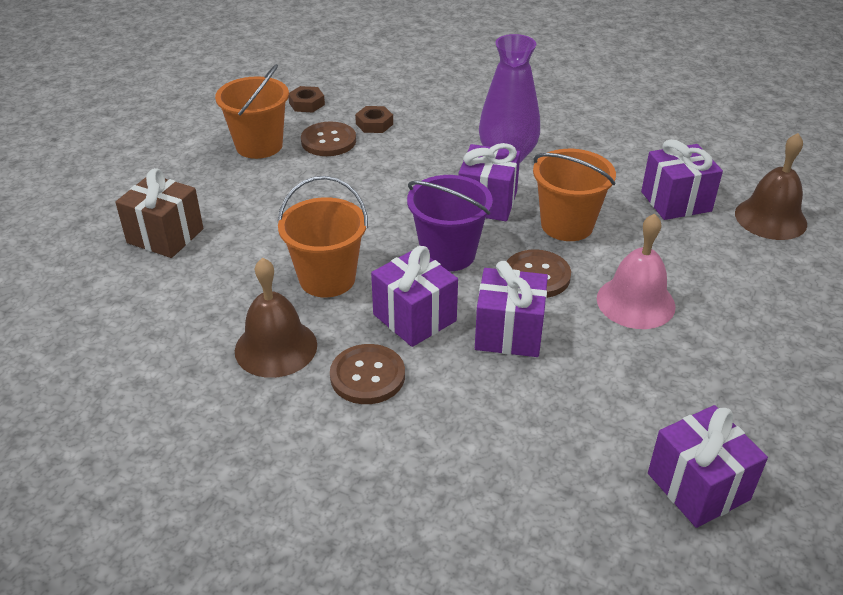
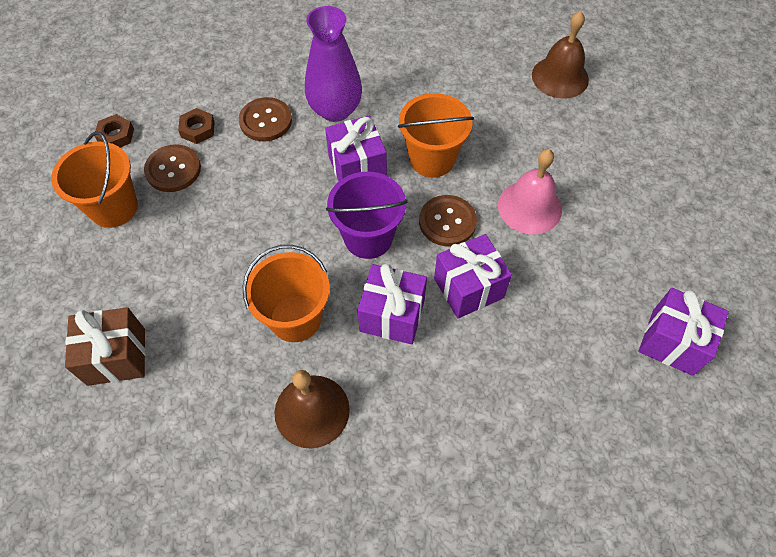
camera: 35 degrees left, 20 degrees up
(367, 376) = (402, 392): brown button -> brown button (265, 121)
(676, 201) = (489, 94): purple gift -> none

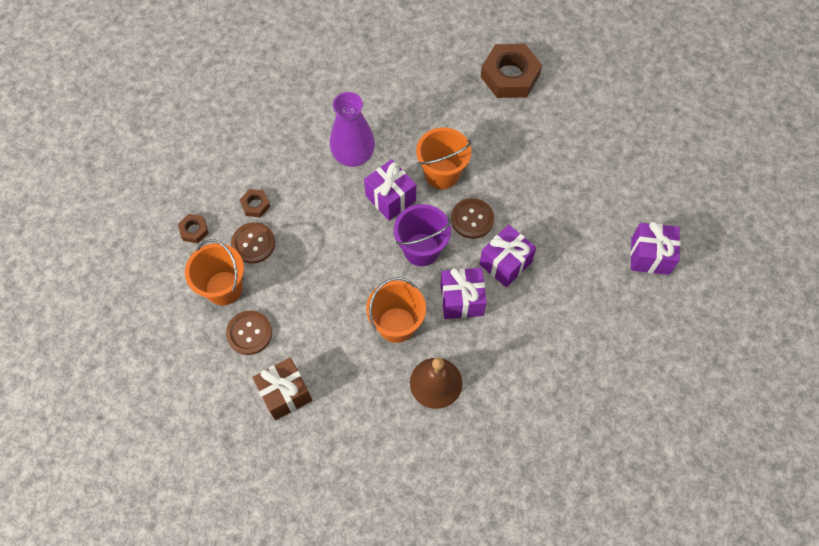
camera: 20 degrees left, 5 degrees up
(265, 121) = (304, 181): brown button -> brown button (249, 333)
(529, 207) = (525, 189): pink bell -> none
(560, 77) = (510, 76): brown bell -> brown nut

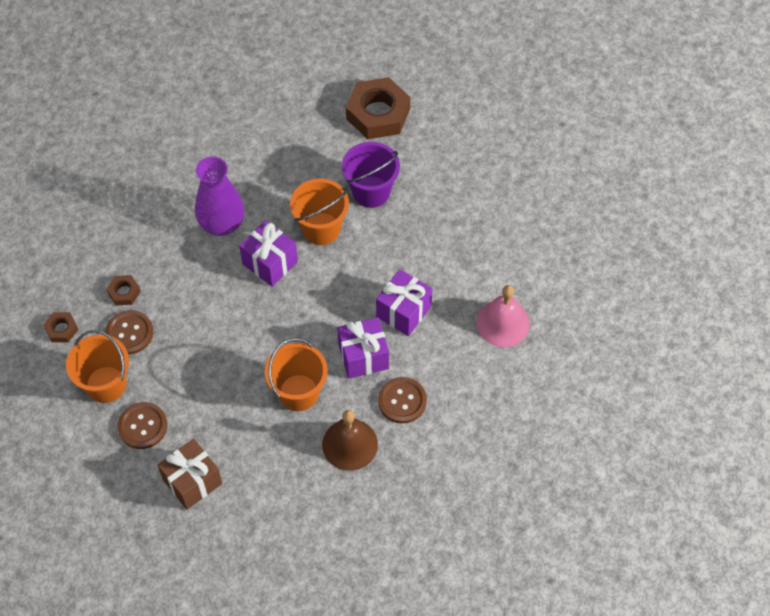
camera: 10 degrees left, 5 degrees down
(421, 249) = (312, 311): purple bucket -> purple bucket (371, 192)
(472, 219) = (361, 271): brown button -> brown button (402, 401)
(596, 289) = (503, 323): none -> pink bell
(650, 256) = (554, 281): purple gift -> none

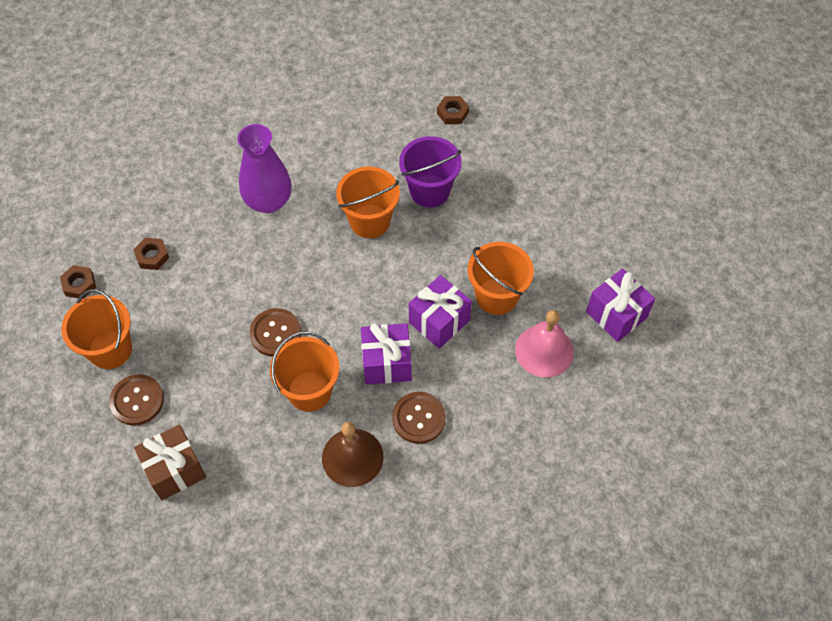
camera: 10 degrees right, 0 degrees up
(129, 333) = (147, 299): brown button -> brown button (275, 333)
(270, 263) = (309, 248): purple gift -> purple gift (616, 315)
(378, 113) = (452, 113): brown nut -> brown nut, size x0.47
(451, 280) = (496, 296): none -> orange bucket

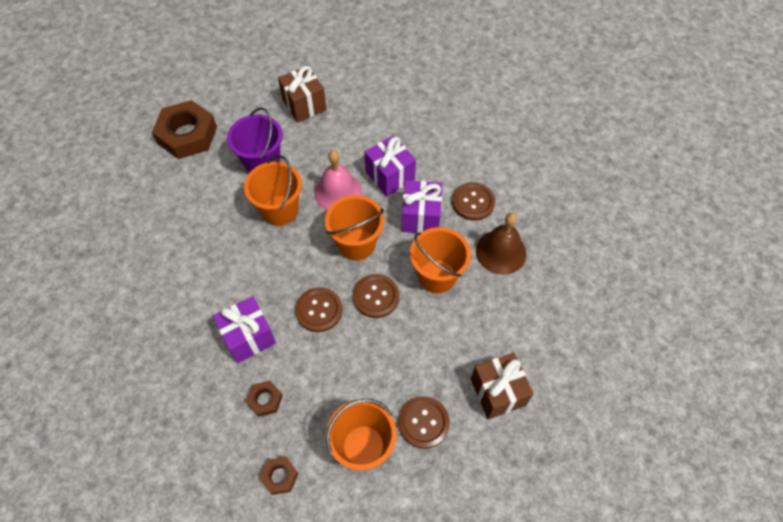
camera: 80 degrees left, 0 degrees up
(253, 282) = (319, 310): none -> brown button
(268, 201) = (233, 288): purple vase -> none
(452, 113) = (187, 135): brown nut -> brown nut, size x2.14
(496, 296) = (375, 135): orange bucket -> orange bucket (356, 244)
(524, 213) = (304, 105): none -> brown gift
(544, 350) = (428, 115): pink bell -> pink bell (338, 192)
(616, 315) = (407, 69): purple gift -> purple gift (249, 337)

